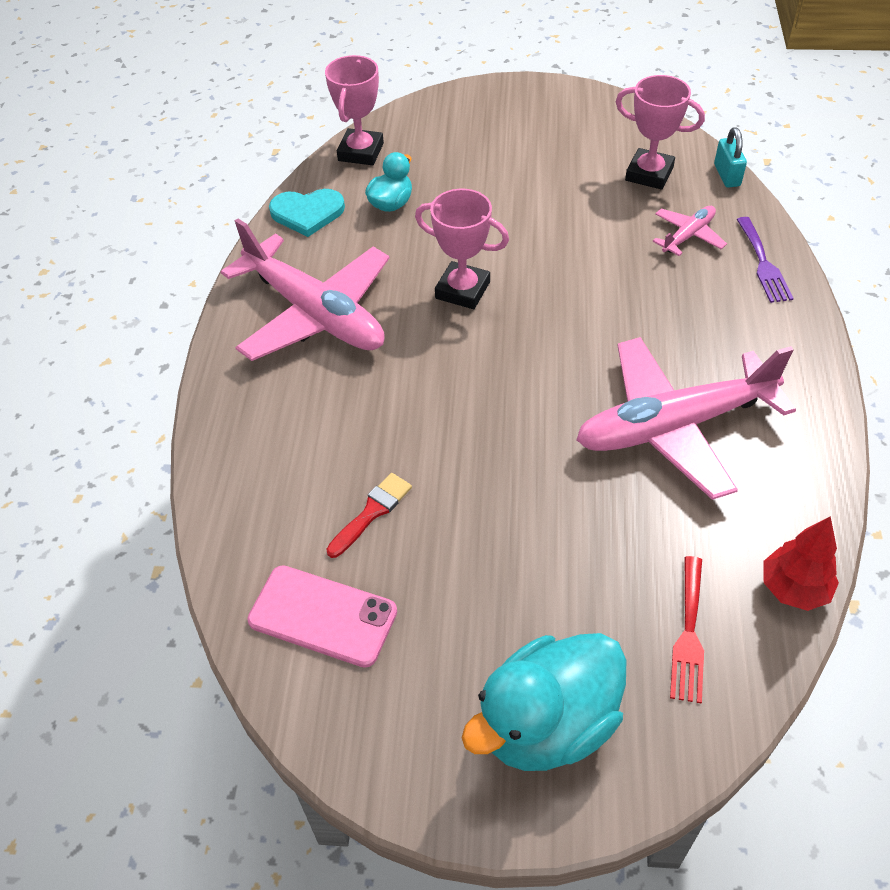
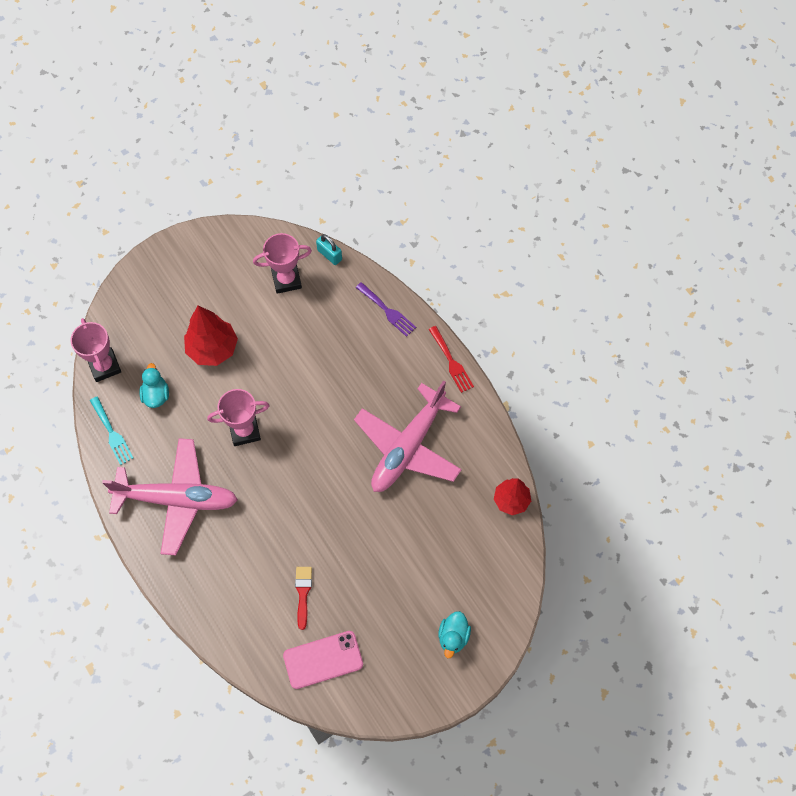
camera: 40 degrees left, 15 degrees up
(307, 213) = (112, 433): turquoise heart -> turquoise fork
(498, 194) = (213, 349): none -> red tree
(547, 724) = (453, 637): turquoise duck -> turquoise duck, size x0.53
(688, 235) = (337, 315): pink plane -> none
(689, 635) = (483, 554): red fork -> red fork (451, 362)

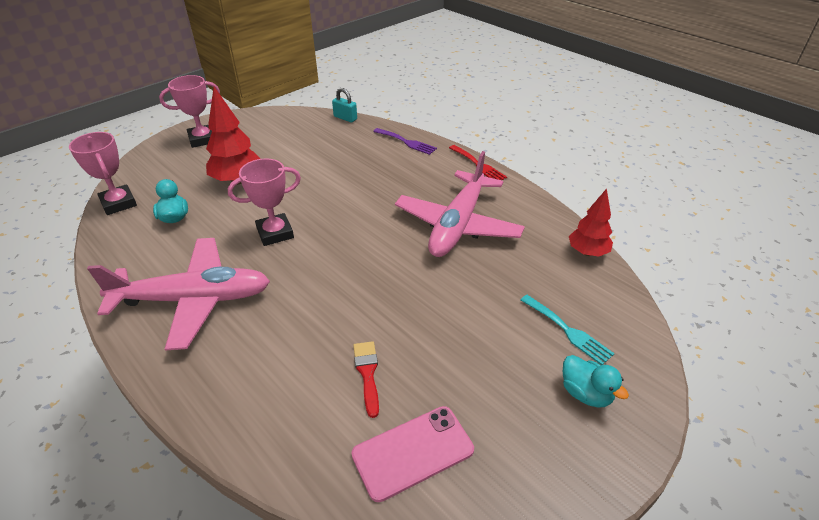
camera: 10 degrees left, 25 degrees down
(112, 433) = (118, 252): turquoise fork -> turquoise fork (568, 331)
(286, 280) = (308, 134): pink trophy -> pink trophy (202, 139)
(453, 637) = (585, 393): turquoise duck -> turquoise duck turned 45 degrees counterclockwise

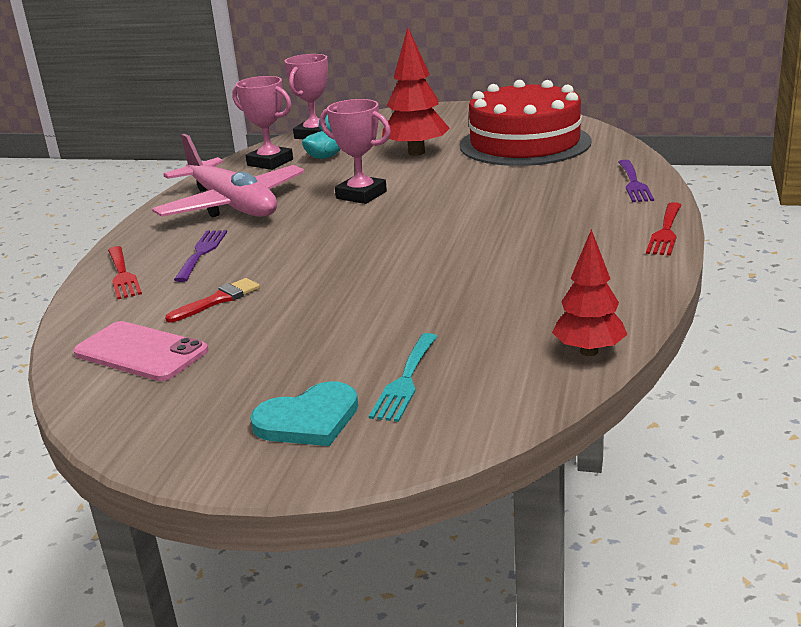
camera: 60 degrees right, 15 degrees down
(202, 139) = (456, 117): pink trophy -> pink trophy (270, 162)
(248, 417) = (123, 275): none -> red fork
(267, 351) = (202, 253): none -> purple fork
(294, 141) = (525, 143): none -> red cake
(345, 118) = (619, 143): turquoise padlock -> none
(457, 225) = (513, 262): pink plane -> none
(585, 393) = (308, 419): turquoise duck -> turquoise heart

